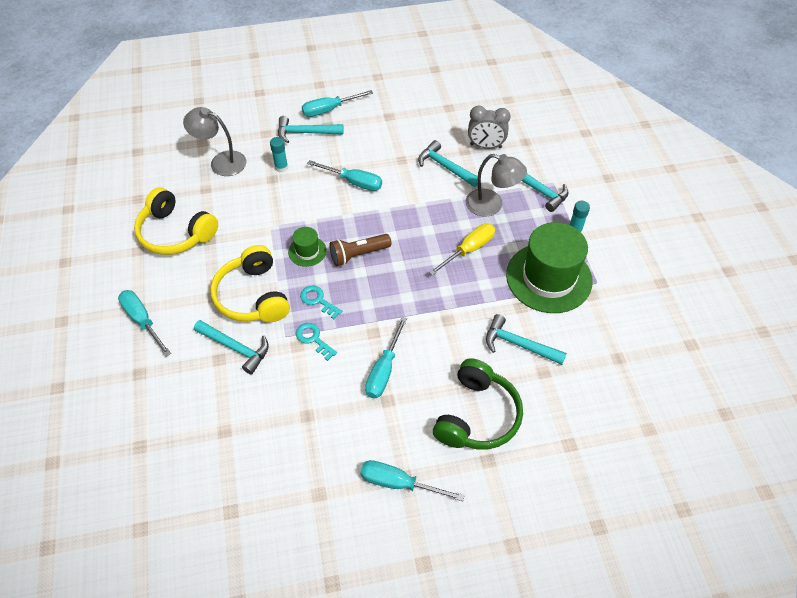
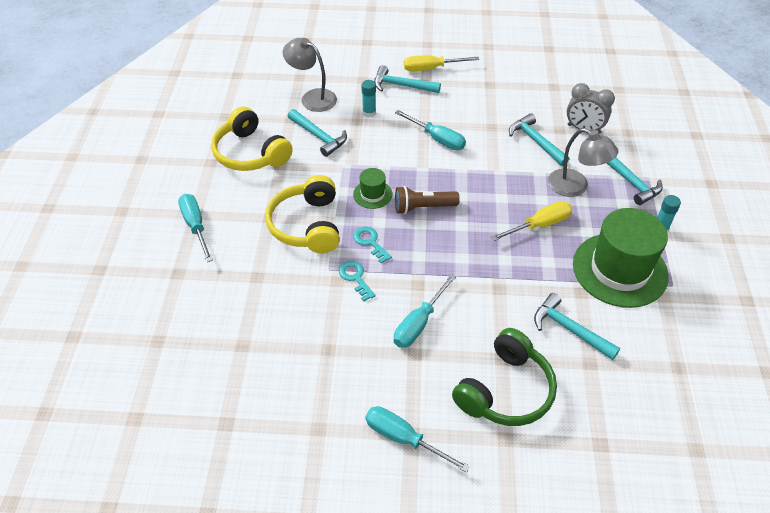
camera: 15 degrees right, 5 degrees down
(236, 348) = (276, 270): turquoise hammer -> turquoise hammer (319, 136)
(329, 110) = (431, 69): turquoise screwdriver -> yellow screwdriver

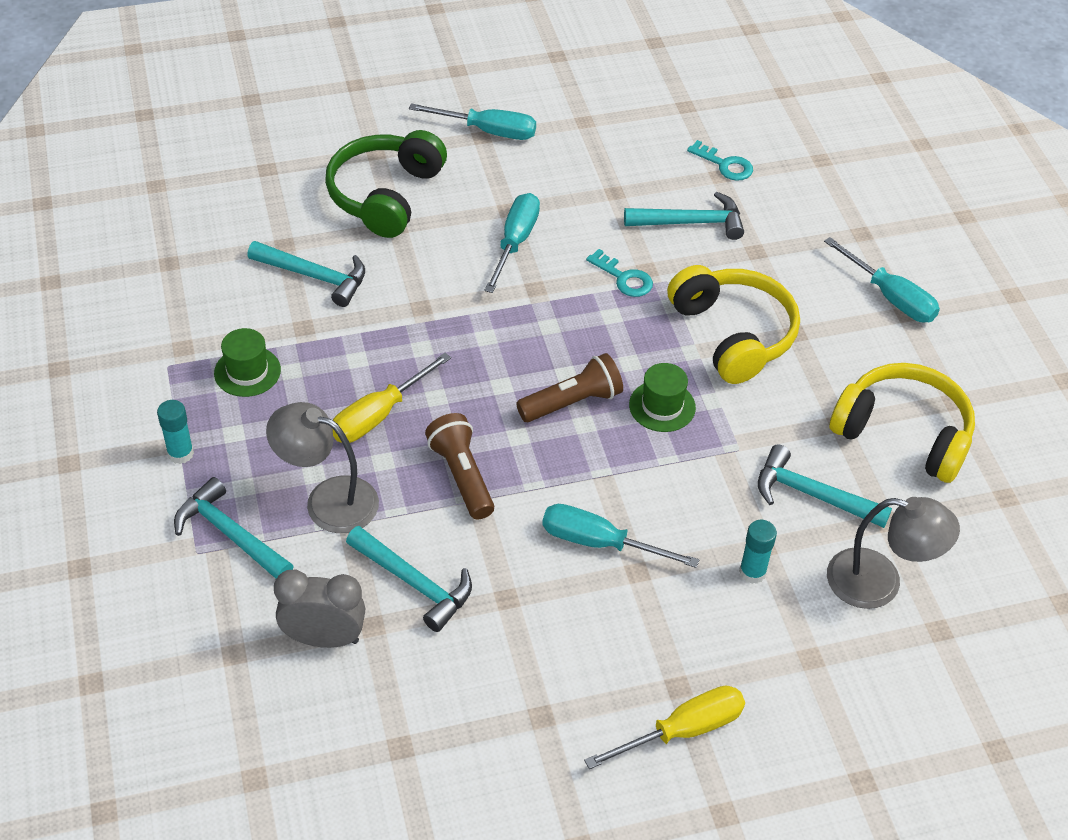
camera: 160 degrees right, 0 degrees up
(370, 242) = (627, 330): turquoise key -> turquoise key (725, 165)
(401, 85) = (723, 662): turquoise hammer -> turquoise hammer (691, 223)
(499, 183) = (462, 476): none -> brown flashlight
(619, 270) = (247, 371): green hat -> green hat, size x0.46

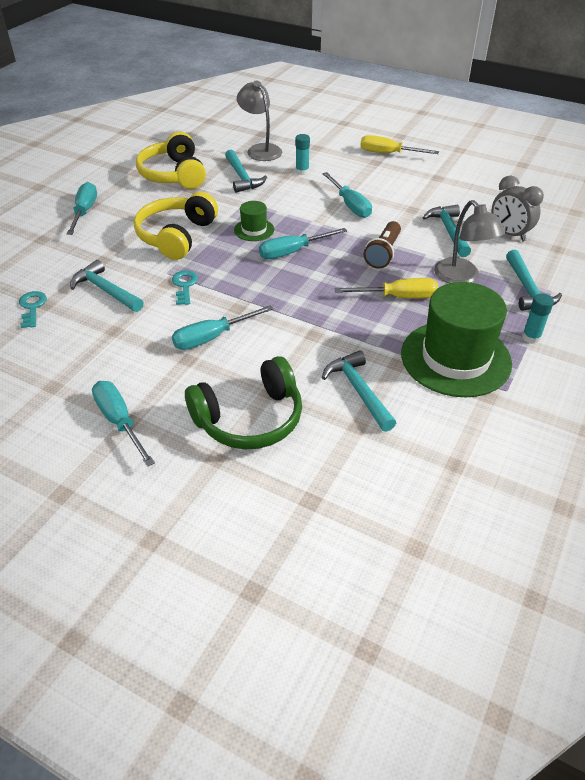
camera: 135 degrees left, 5 degrees down
(247, 371) = (455, 358): green hat -> green hat, size x2.19
(572, 402) = (292, 252): brown flashlight -> turquoise screwdriver

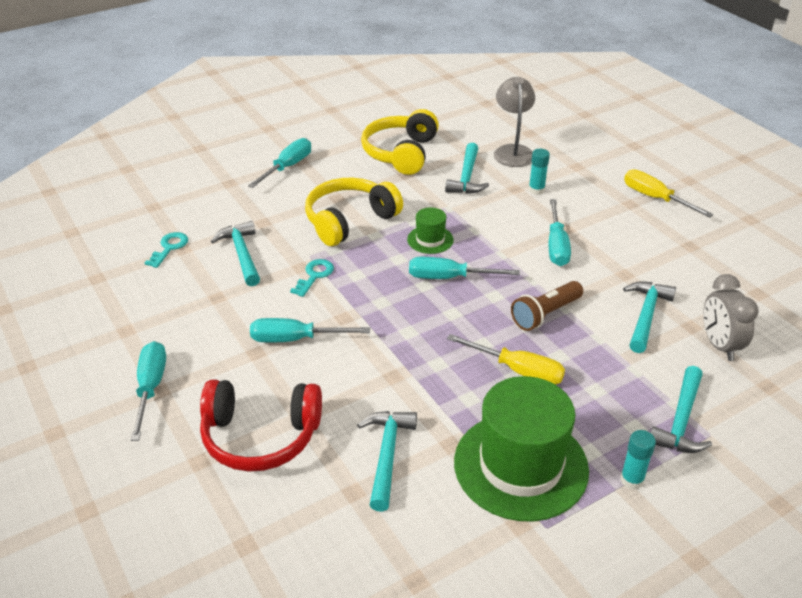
camera: 30 degrees right, 5 degrees down
(249, 418) = (260, 436): green headphones -> red headphones
(462, 277) = (612, 376): grey lamp -> none

